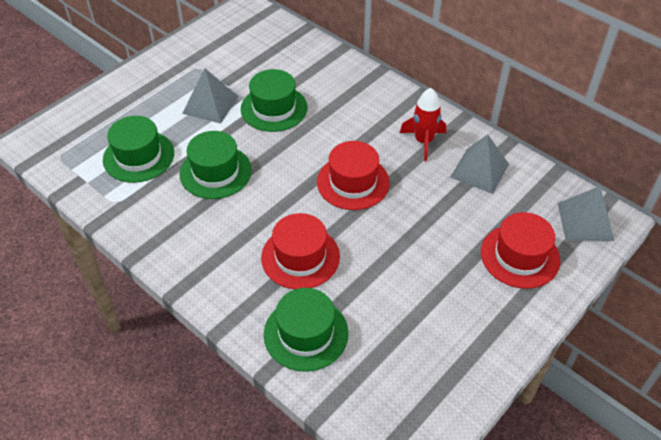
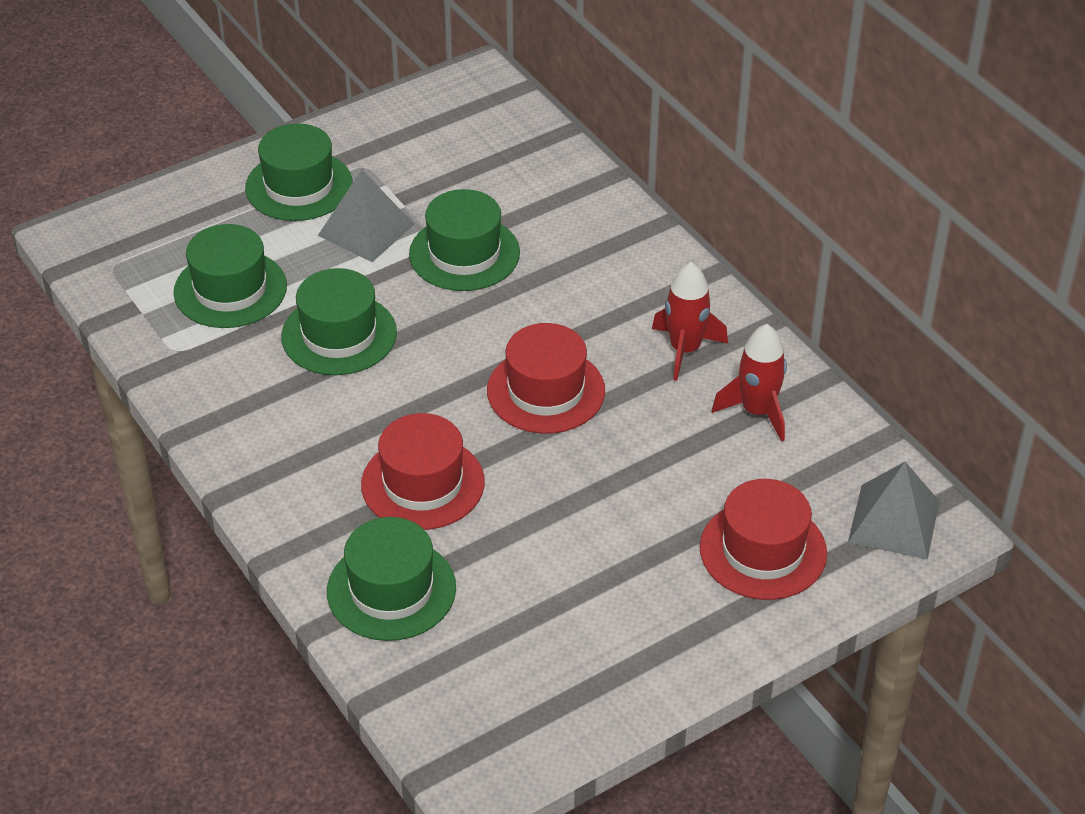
camera: 15 degrees right, 5 degrees down
(161, 86) = (299, 186): none -> green hat
(479, 170) = (757, 411): grey pyramid -> red rocket

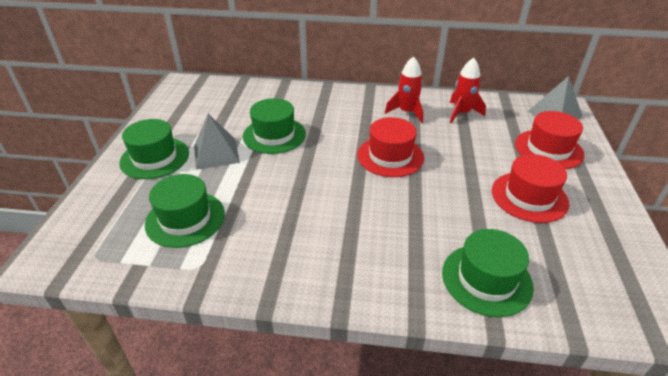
camera: 50 degrees left, 5 degrees down
(339, 334) = (273, 198): green hat -> none
(423, 483) = (413, 225): red hat -> red hat (529, 197)

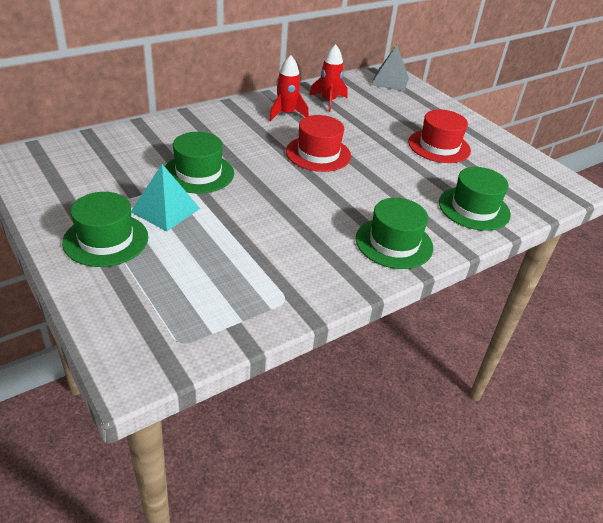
camera: 45 degrees left, 0 degrees up
(185, 219) = (219, 273): green hat -> green hat (394, 243)
(216, 153) = (165, 210): grey pyramid -> turquoise pyramid
(548, 149) = (414, 109): red hat -> none

